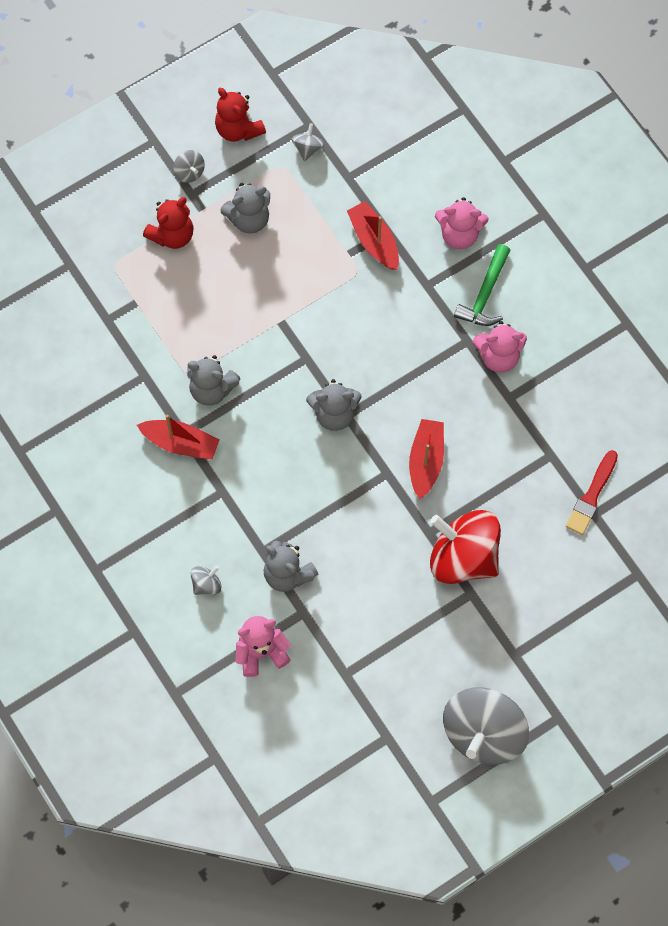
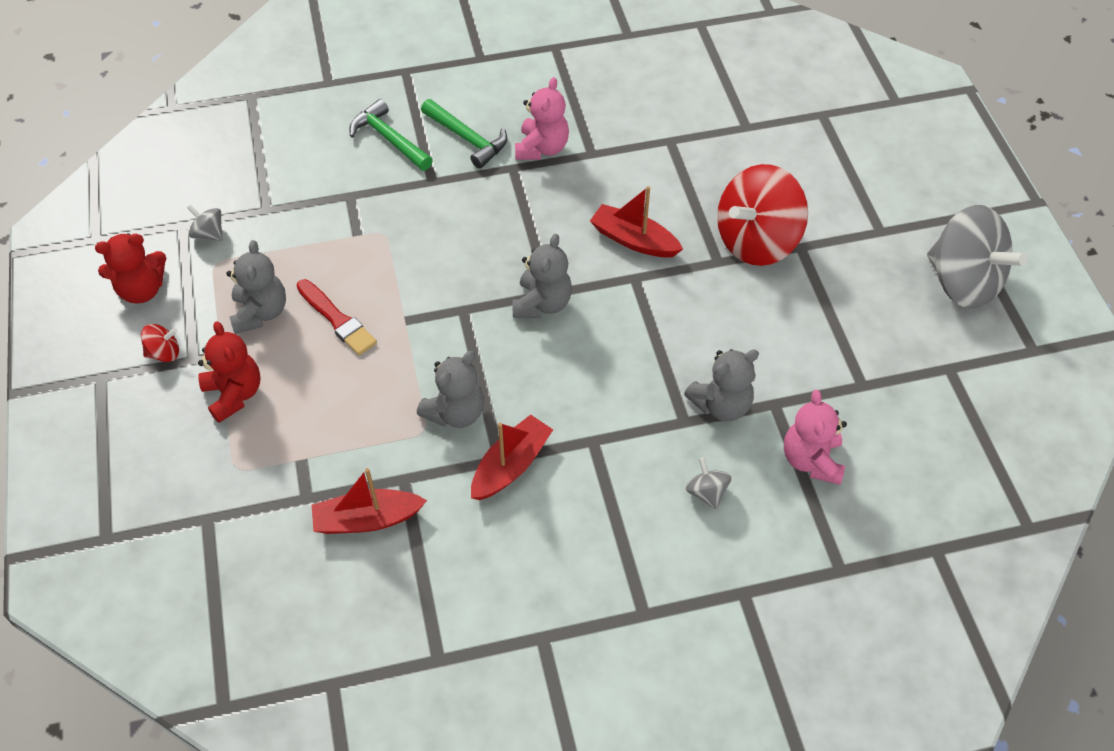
camera: 70 degrees left, 15 degrees down
(189, 172) = (164, 353): grey spinning top -> red spinning top
(374, 240) = (355, 209): red boat -> red boat (367, 519)
(459, 234) = (389, 139): pink teddy bear -> green hammer
(592, 495) = (726, 123): red brush -> red brush (337, 319)

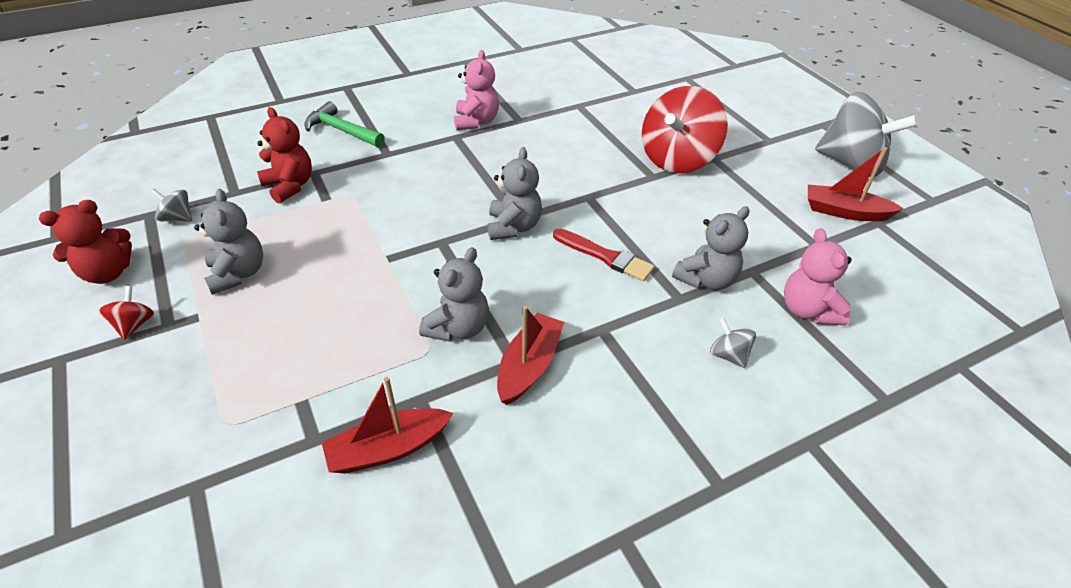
camera: 15 degrees left, 10 degrees down
(164, 353) = (134, 325): red spinning top -> red spinning top turned 60 degrees counterclockwise
(234, 394) = (217, 350): red teddy bear -> red teddy bear (290, 186)
(337, 319) = (318, 268): red brush -> red brush (604, 256)
(467, 139) = (411, 123): green hammer -> none
(634, 240) = (576, 171): red boat -> red boat (844, 212)

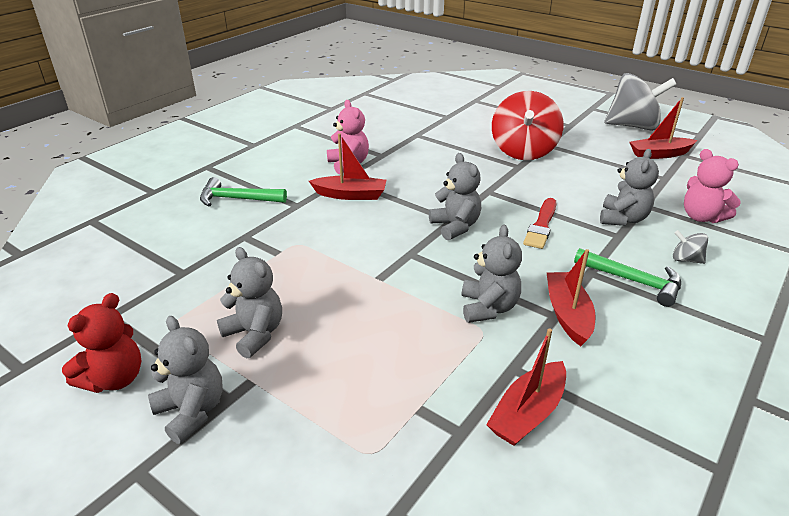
camera: 25 degrees left, 10 degrees down
(134, 325) = (192, 411): red spinning top -> grey teddy bear
(177, 218) = (144, 310): grey spinning top -> none
(290, 186) = (232, 252): red teddy bear -> none
(446, 158) = (351, 195): none -> red boat
(604, 256) = (541, 225): red brush -> red brush turned 105 degrees clockwise
(638, 357) = (633, 281): none -> green hammer

